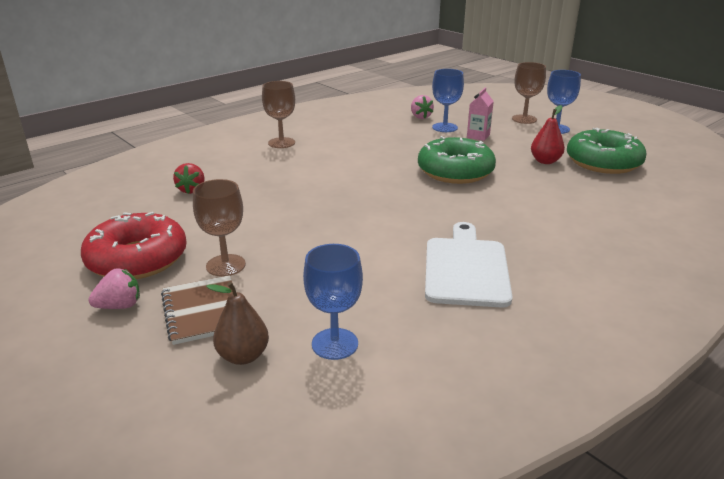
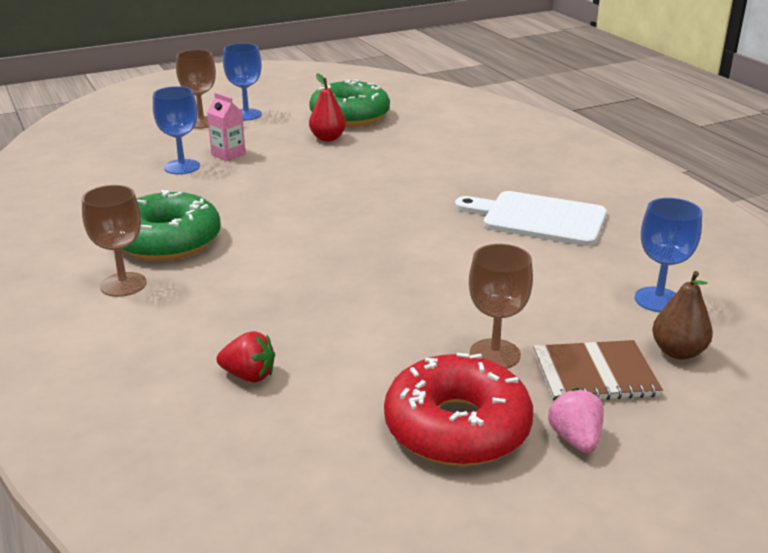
camera: 75 degrees left, 0 degrees up
(420, 117) = (127, 174): pink strawberry -> none
(455, 171) = (321, 185): green donut -> green donut (168, 241)

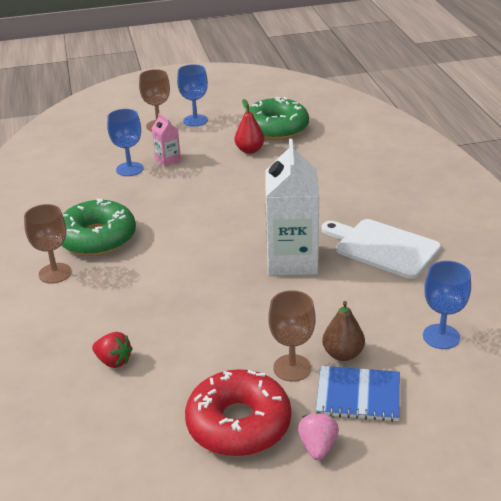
camera: 15 degrees right, 5 degrees up
(435, 241) = (292, 260): none -> white carton
(594, 374) = (358, 396): brown notebook -> blue notebook
(678, 352) = (432, 385): brown pear -> brown pear (343, 354)

